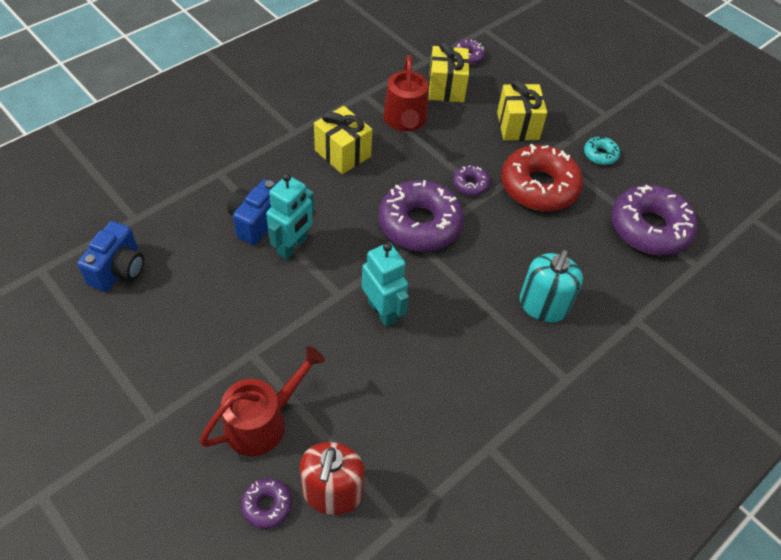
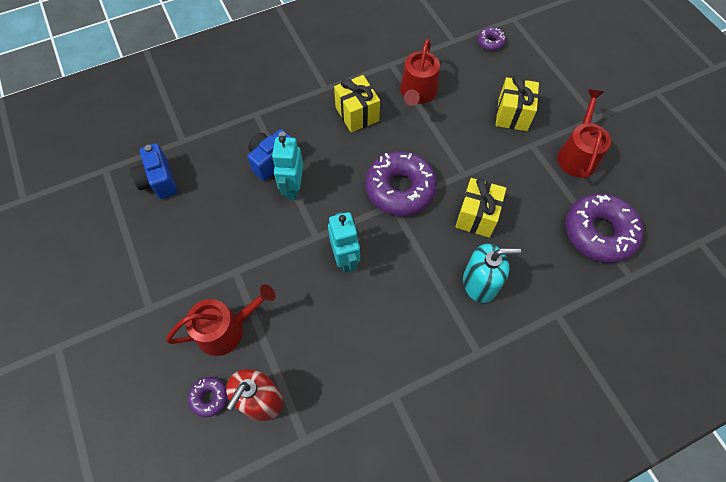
camera: 20 degrees right, 10 degrees up
(118, 270) = (159, 181): blue camera -> blue camera turned 120 degrees clockwise
(292, 246) = (293, 188): turquoise robot -> turquoise robot turned 135 degrees clockwise
(446, 88) = (462, 69): yellow gift -> yellow gift (477, 216)
(470, 184) = (454, 161): purple donut -> none
(539, 186) = (512, 174): red donut -> none
(543, 306) = (480, 283): turquoise soap dispenser -> turquoise soap dispenser turned 135 degrees counterclockwise
(600, 155) = (577, 155): turquoise donut -> red watering can

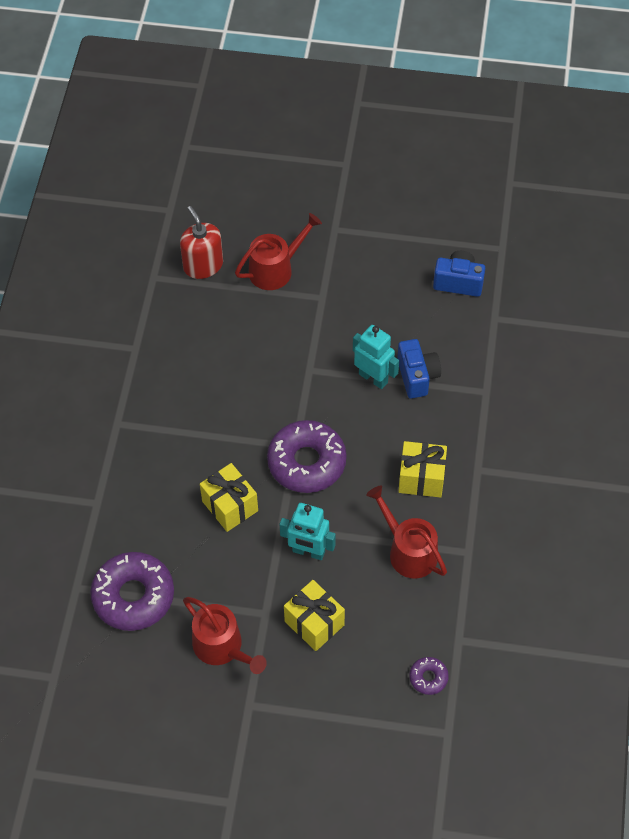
camera: 125 degrees right, 5 degrees down
(209, 397) = (231, 237): purple donut -> none
(226, 329) = (275, 269): red watering can -> red watering can turned 135 degrees counterclockwise
(345, 259) = (271, 379): turquoise robot -> turquoise robot (308, 552)
(480, 283) = (169, 464): turquoise soap dispenser -> none

